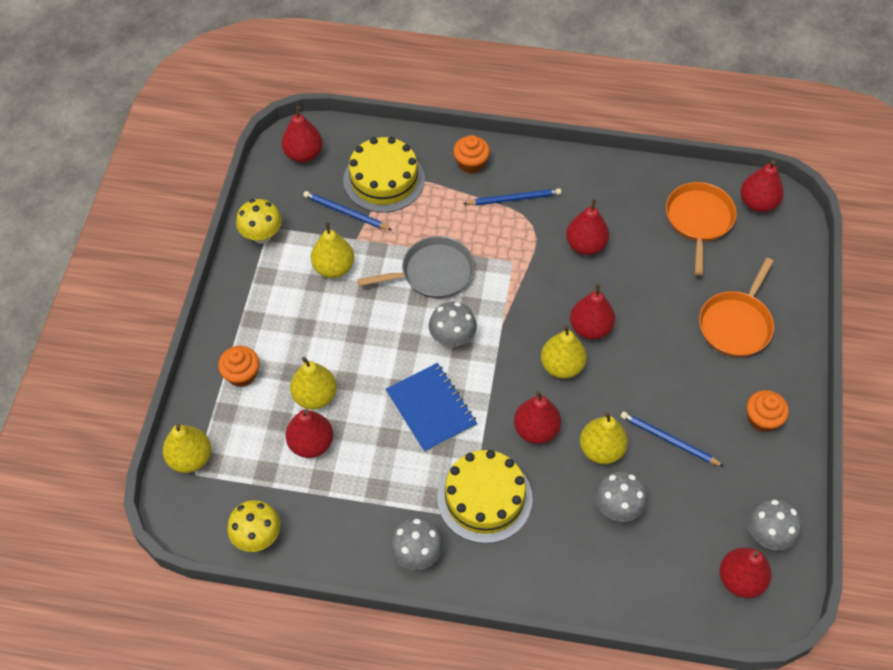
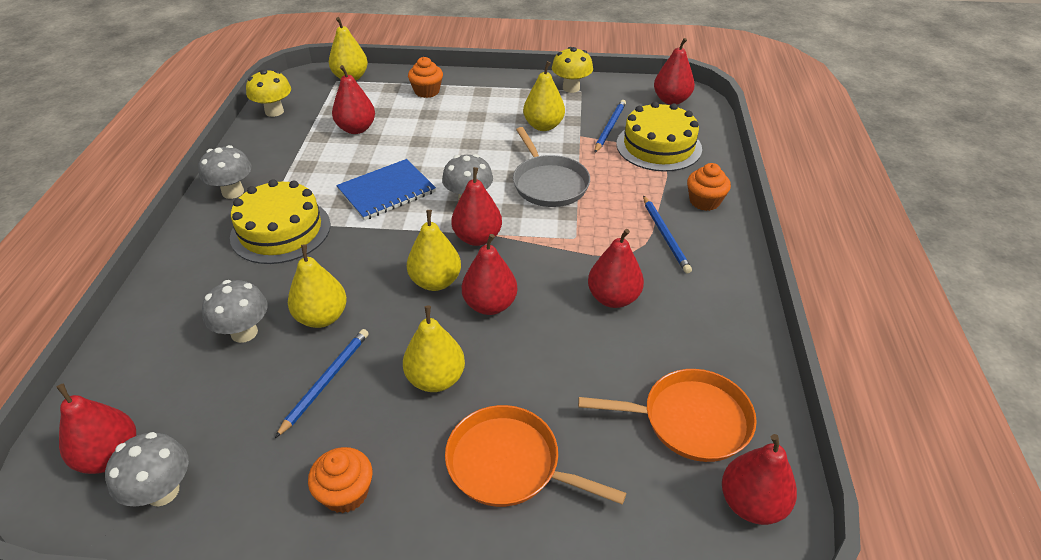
camera: 85 degrees right, 15 degrees down
(315, 396) = (404, 127): yellow pear -> yellow pear (436, 379)
(536, 430) = (354, 264): red pear -> red pear (477, 238)

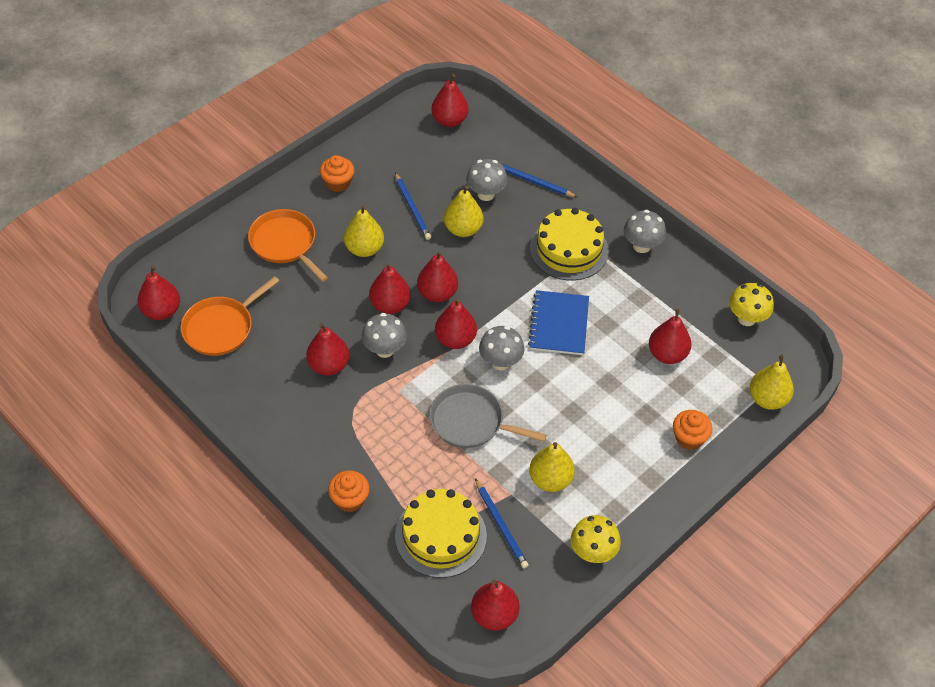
camera: 130 degrees right, 10 degrees up
(162, 491) = (408, 129): grey mushroom -> grey mushroom (385, 349)
(435, 282) = (437, 293): yellow pear -> red pear
(509, 464) = (285, 243): orange pan -> orange pan turned 105 degrees counterclockwise
(665, 235) = (346, 441): blue pencil -> blue pencil (533, 182)

